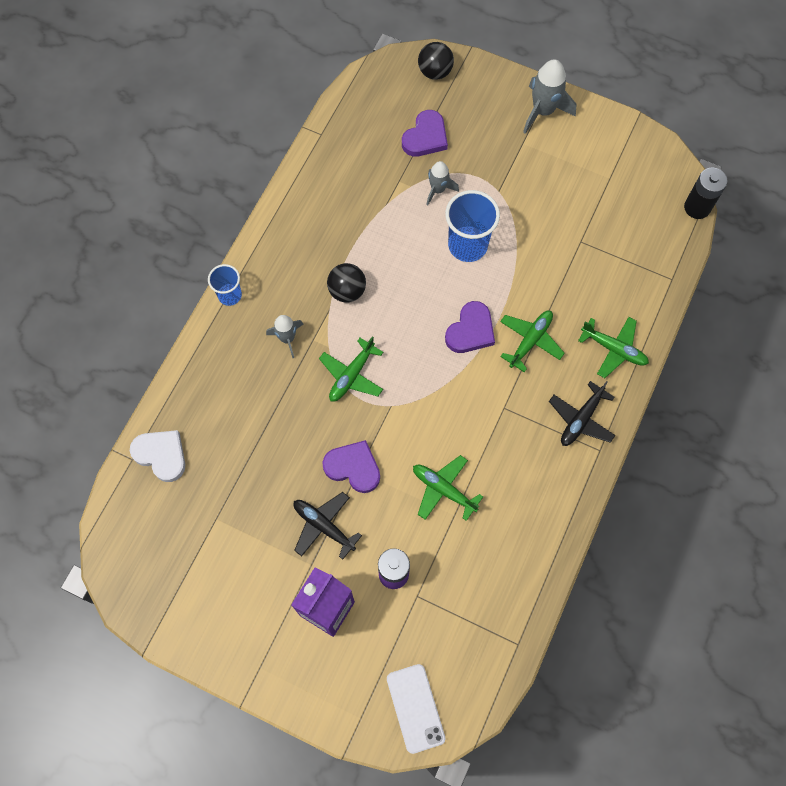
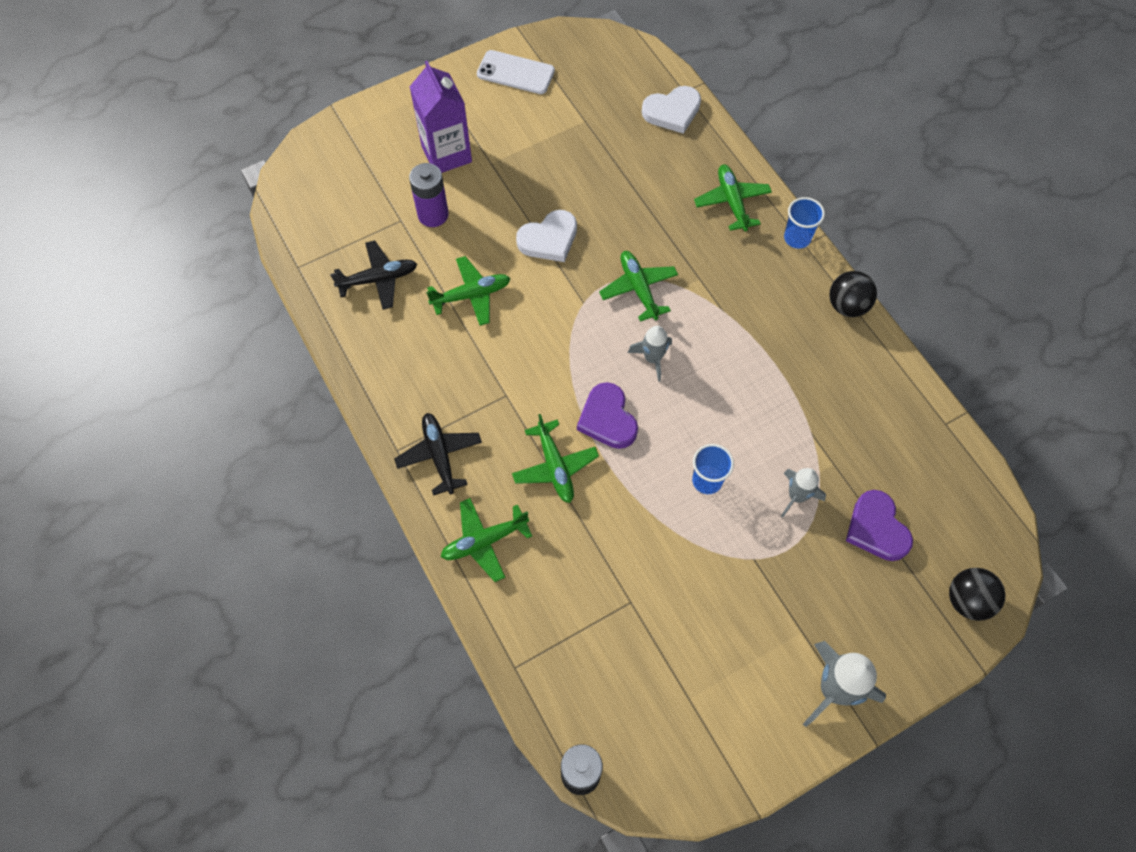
camera: 125 degrees right, 5 degrees down
(226, 357) = (732, 202): none -> green plane
(287, 338) = (716, 259): grey rocket -> grey rocket (652, 358)
(323, 526) = (516, 189): black plane -> black plane (378, 279)
(347, 291) = (732, 337): black ball -> black ball (847, 305)
(353, 467) = (549, 239): purple heart -> white heart
(415, 708) = (319, 168): white phone -> white phone (515, 73)
(467, 245) = (707, 480): blue cup -> blue cup, size x0.59

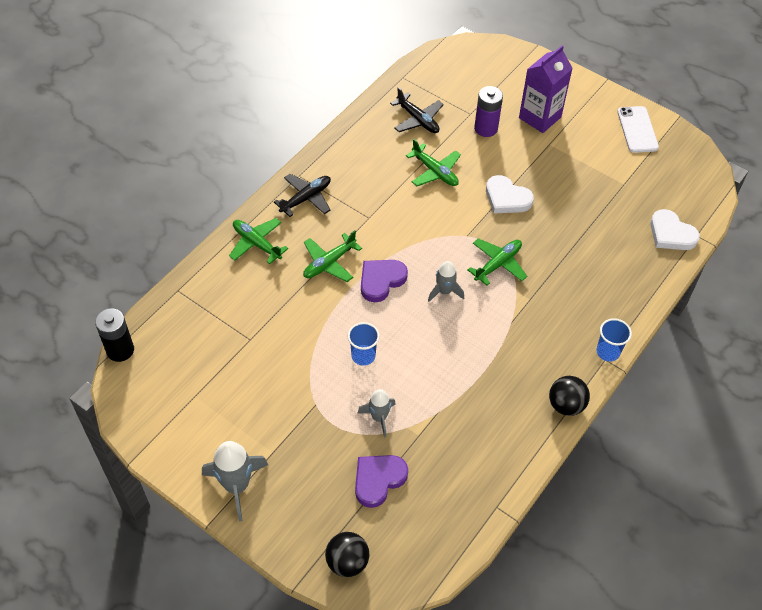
camera: 65 degrees right, 10 degrees down
(732, 202) = (613, 298): green plane -> none

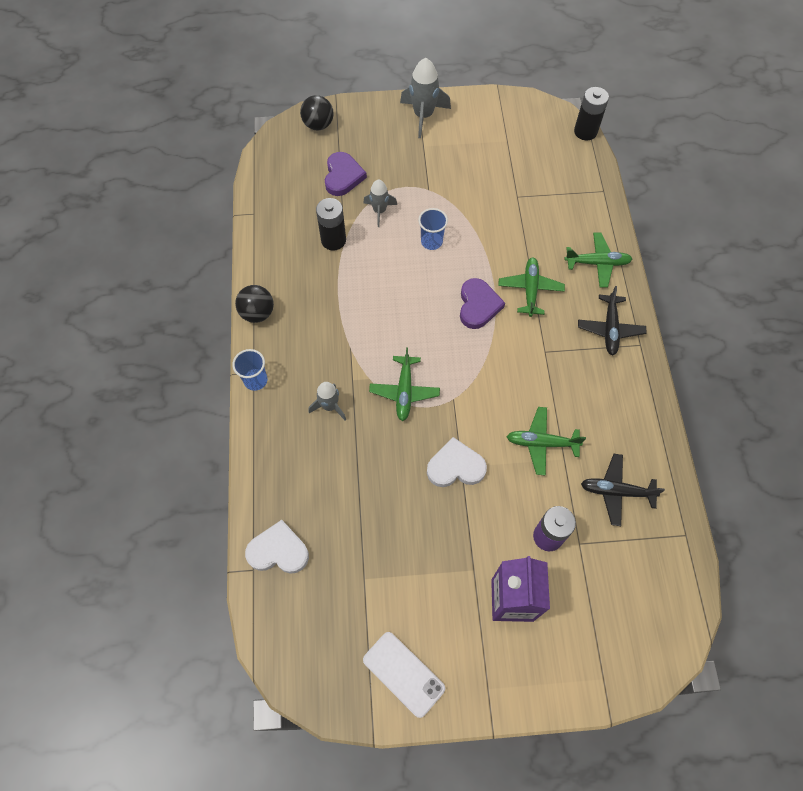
camera: 140 degrees right, 10 degrees up
(444, 291) = (423, 334): grey rocket -> grey rocket (329, 406)
(445, 421) = (333, 240): none -> black battery

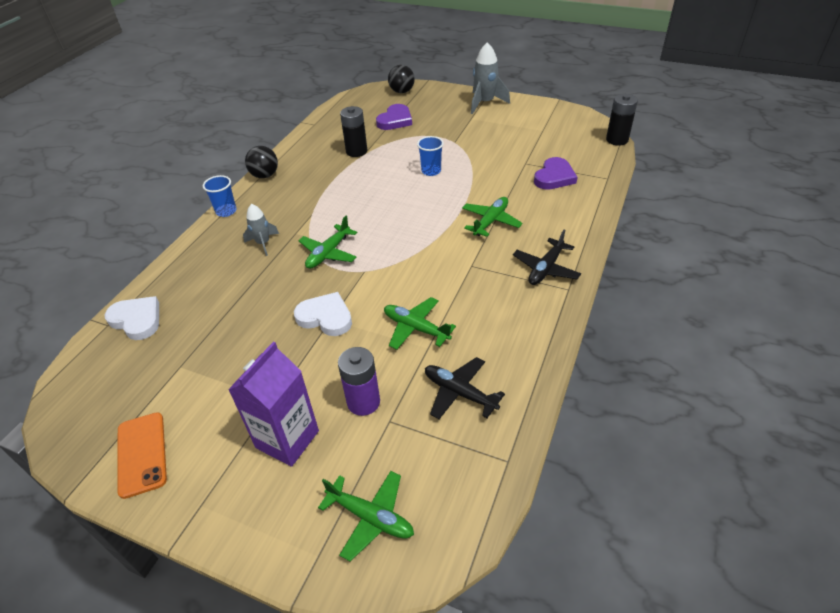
camera: 30 degrees right, 20 degrees down
(379, 211) = (405, 144): grey rocket -> none
(403, 674) = (142, 454): white phone -> orange phone
(478, 305) = (436, 218): purple heart -> purple heart (554, 177)
(597, 263) = (567, 221): green plane -> green plane (371, 517)

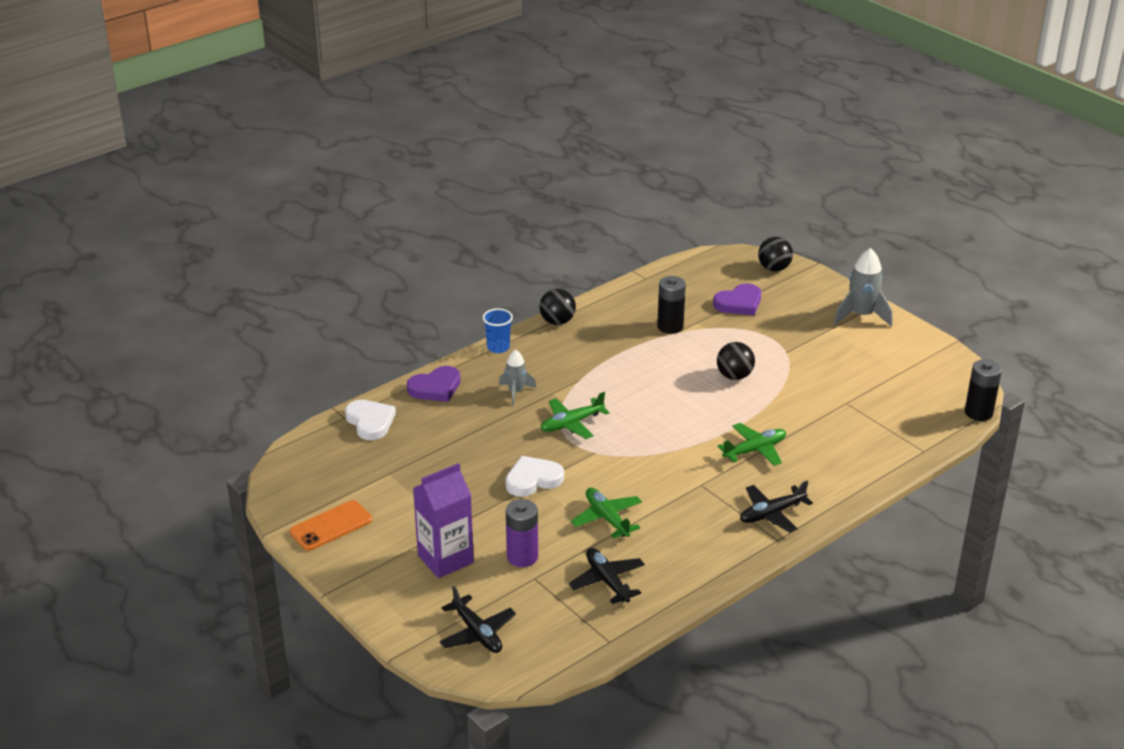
camera: 25 degrees right, 10 degrees down
(142, 454) = (331, 526): orange phone -> orange phone turned 45 degrees clockwise
(325, 317) = (533, 479): white heart -> white heart turned 75 degrees counterclockwise
(371, 517) = (477, 633): green plane -> black plane
(431, 171) = (734, 376): blue cup -> black ball
(554, 177) = (864, 429): purple heart -> purple heart (435, 388)

